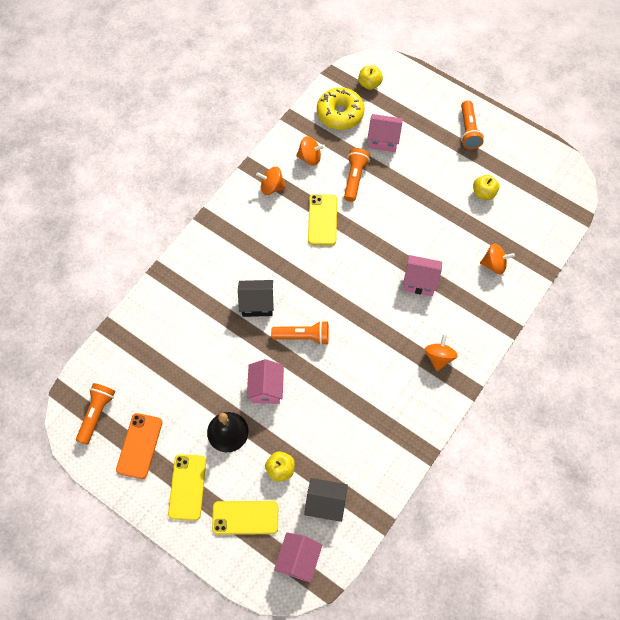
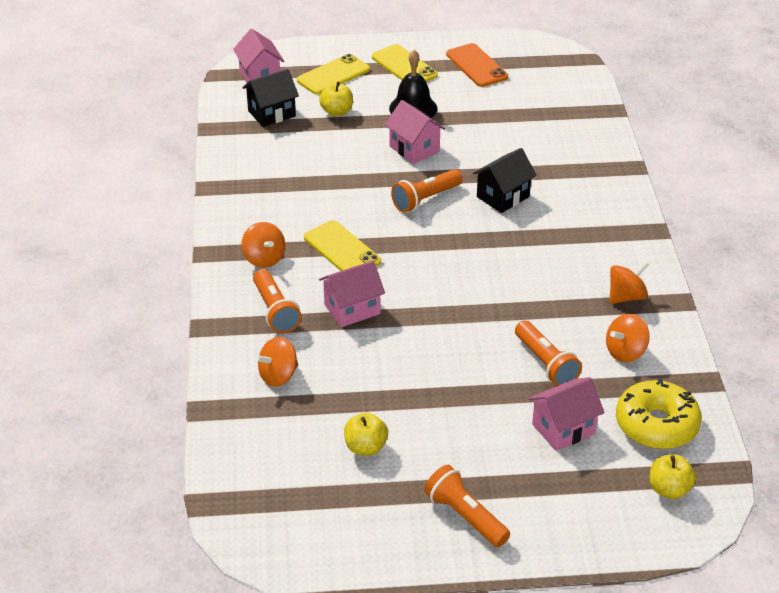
camera: 140 degrees right, 25 degrees down
(96, 414) = (539, 63): orange flashlight -> orange flashlight (275, 311)
(322, 220) = (529, 301): yellow phone -> yellow phone (342, 249)

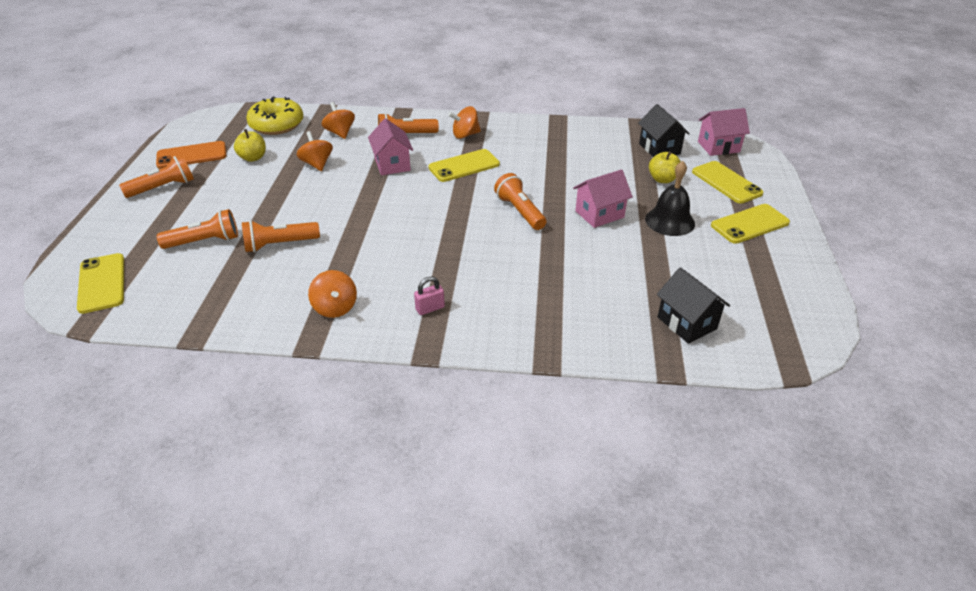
camera: 100 degrees right, 0 degrees up
(476, 66) = (759, 272): orange phone -> orange phone (191, 155)
(503, 197) = (513, 256): black house -> black house (687, 323)
(563, 429) = (205, 241): pink house -> orange flashlight
(600, 237) = (430, 308): none -> pink padlock
(625, 352) = (264, 292): orange spinning top -> orange spinning top (317, 164)
(656, 425) = (170, 291): yellow donut -> yellow donut (277, 125)
(669, 489) = (102, 283): yellow apple -> yellow phone

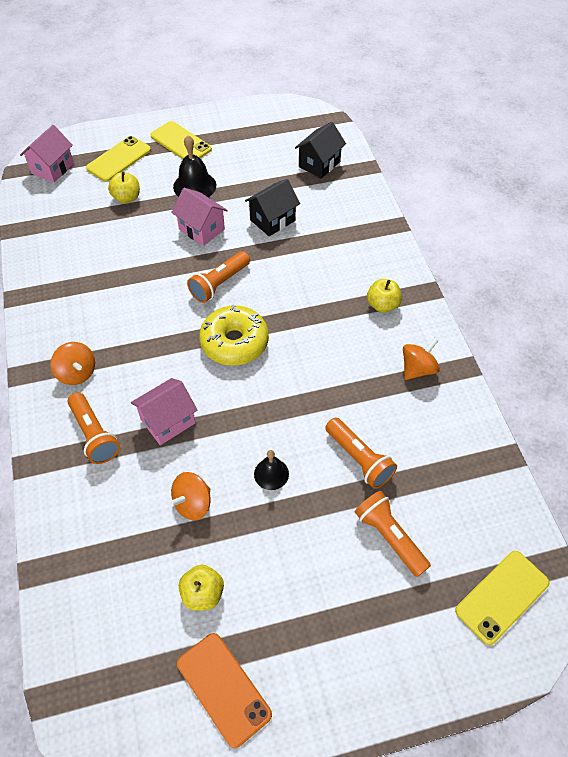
camera: 110 degrees left, 15 degrees up
(163, 187) = (313, 668): orange flashlight -> none
(277, 125) = (102, 616): yellow donut -> yellow donut (234, 342)
(308, 200) = (271, 474): none -> black bell
(340, 133) = (106, 515): orange spinning top -> none
(430, 308) = (382, 305): pink padlock -> yellow apple
(464, 166) = (150, 352): yellow phone -> none
(659, 149) = (67, 207): black house -> black house (272, 220)
(718, 147) = (53, 168): pink house -> pink house turned 60 degrees clockwise

